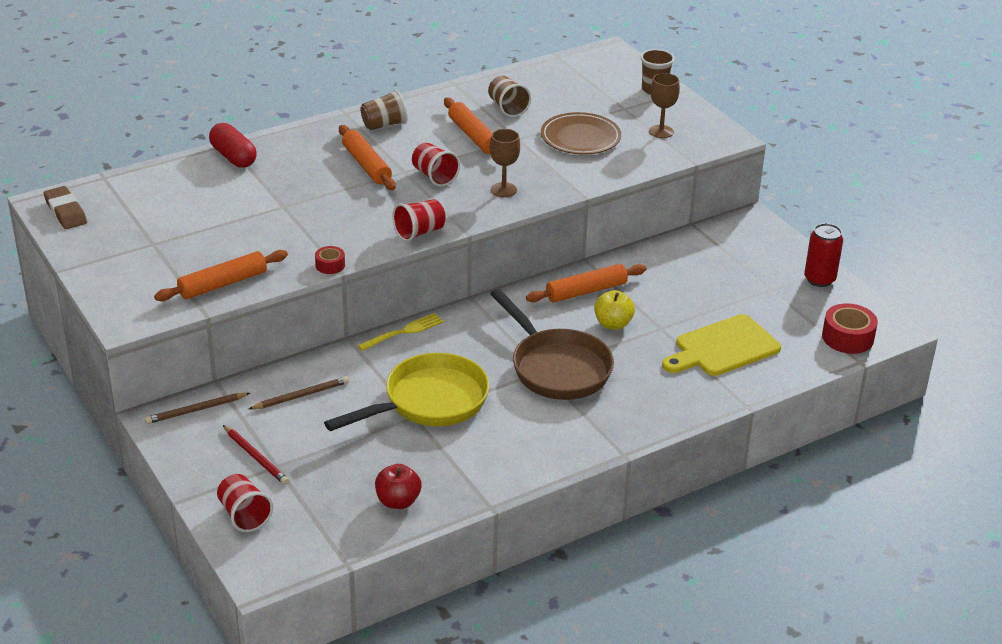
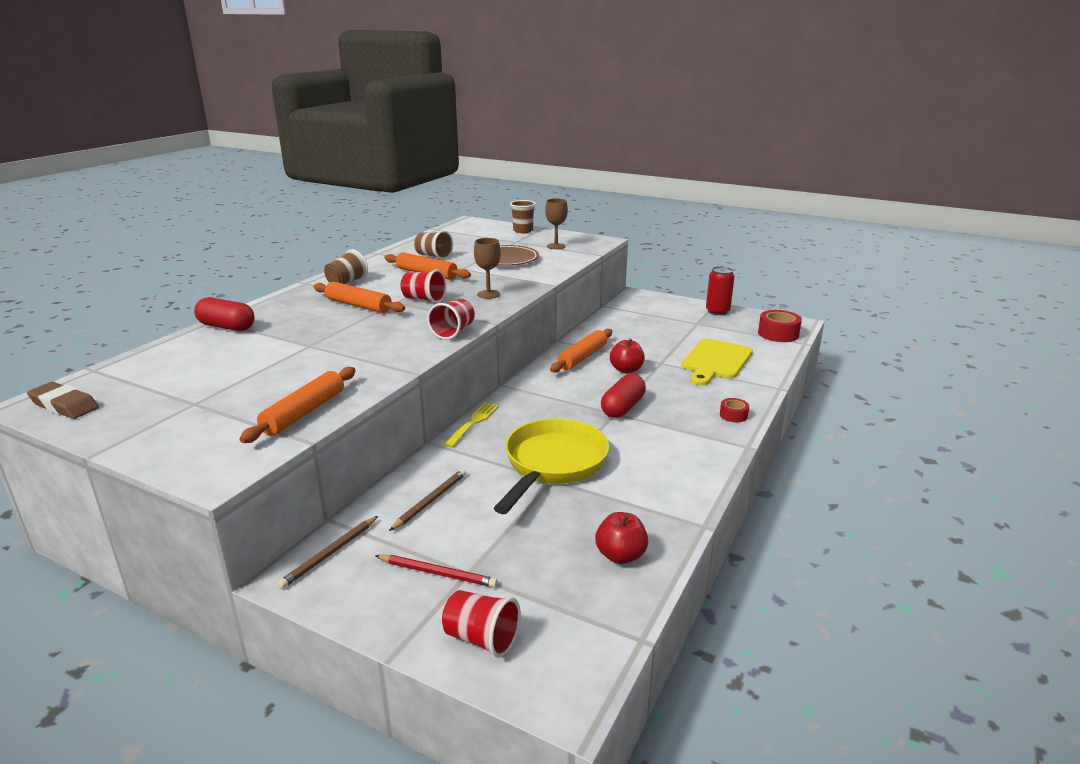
camera: 30 degrees left, 10 degrees down
(330, 265) = (399, 371): red tape -> red tape (733, 415)
(557, 367) = (622, 407): brown pan -> red capsule
(613, 324) = (626, 370): yellow apple -> red apple

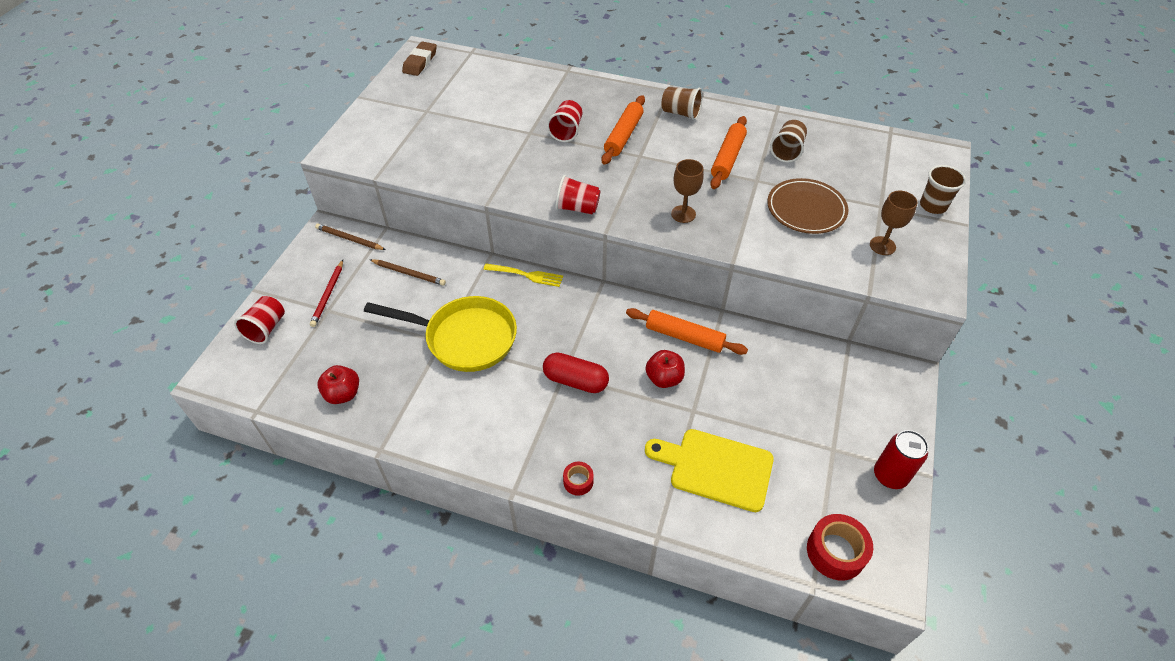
camera: 80 degrees right, 25 degrees up
(227, 327) = (556, 81): red capsule -> none
(304, 413) = (416, 163): orange rolling pin -> none
(424, 299) = (653, 172): red cup -> red cup (566, 131)

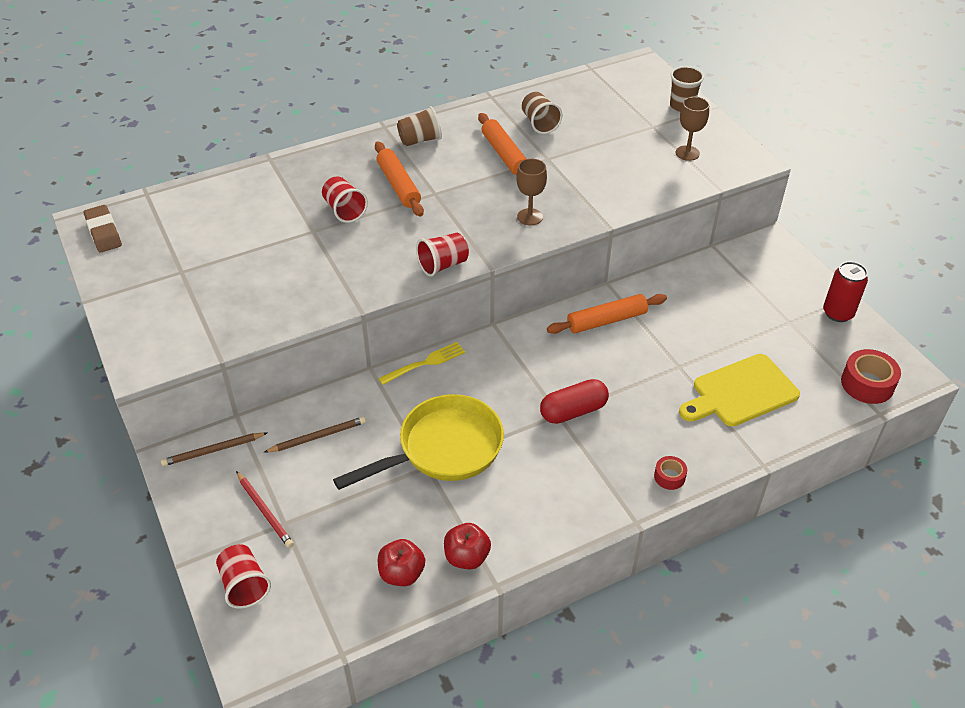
camera: 45 degrees left, 5 degrees down
(664, 378) = (631, 360): red apple -> red apple (467, 557)
(806, 209) = (608, 158): brown plate -> none

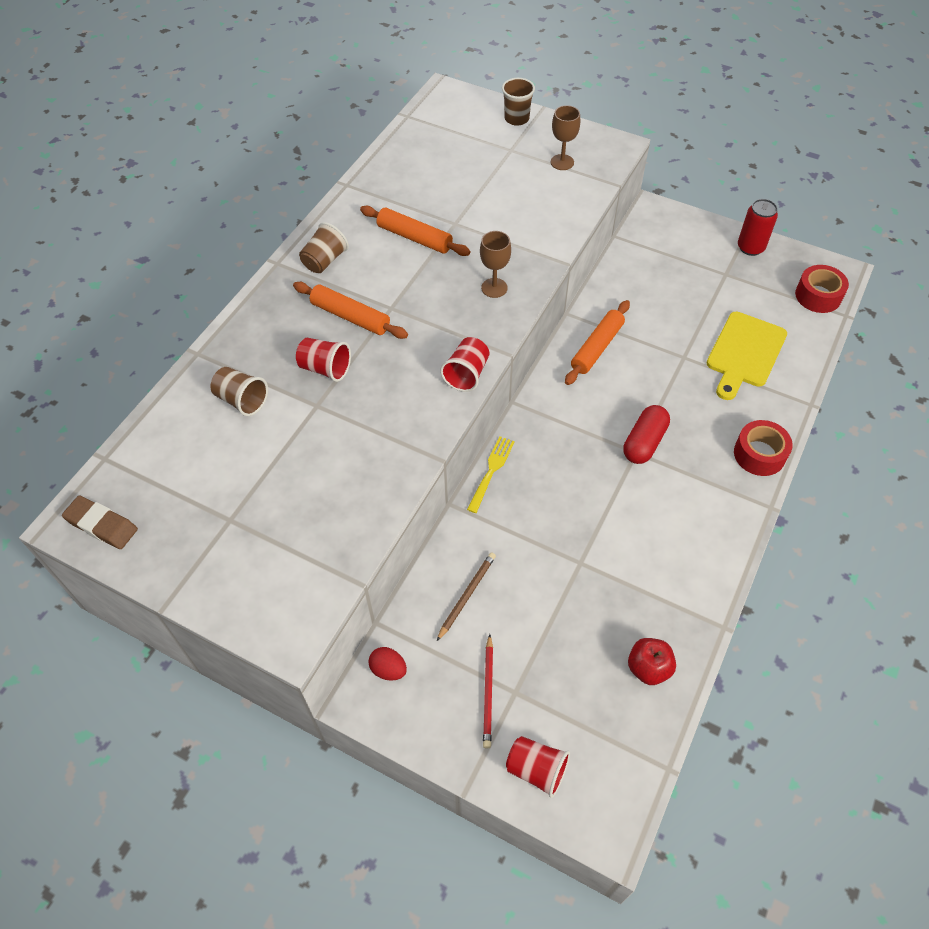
camera: 35 degrees left, 10 degrees up
(213, 451) = (388, 669): brown pencil -> red egg
(265, 511) = (488, 693): red pencil -> red pencil turned 75 degrees clockwise
(443, 449) = (578, 539): yellow pan -> none
(467, 557) = (682, 619): red apple -> none
(539, 123) = (415, 192): brown cup -> brown cup (242, 400)
(669, 477) = (759, 454): red tape -> red tape, size x1.80

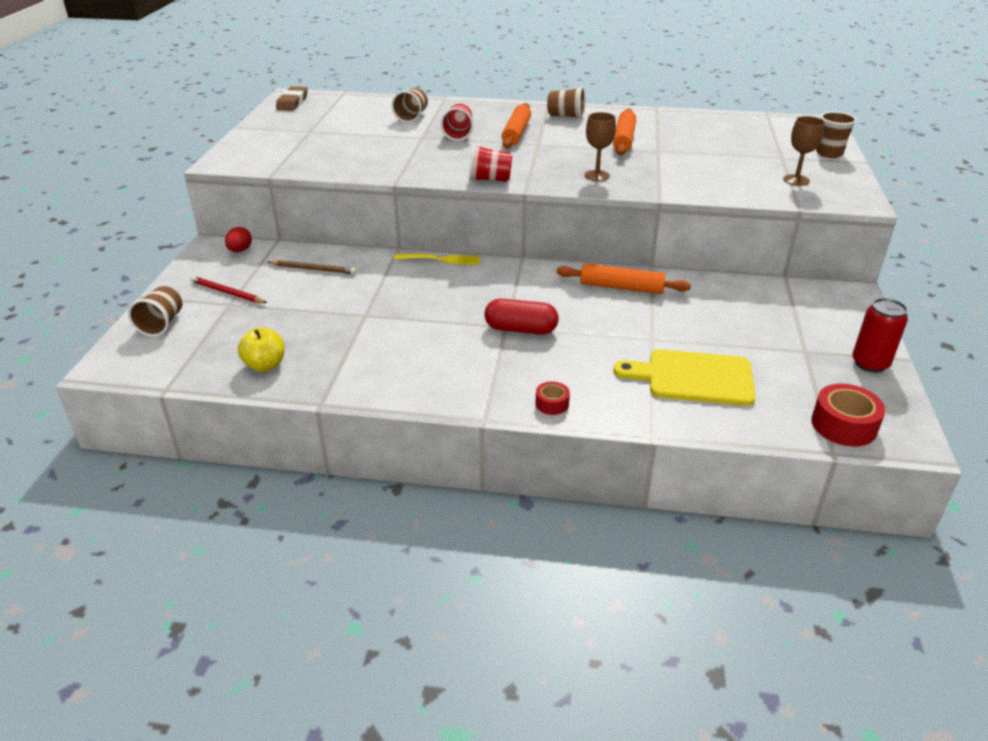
camera: 70 degrees right, 20 degrees down
(488, 693) = (227, 292): red pencil -> red pencil turned 45 degrees clockwise
(536, 769) = (162, 324): red cup -> brown cup
(648, 668) = (265, 365): red apple -> yellow apple
(759, 454) = (552, 404): red tape -> red tape, size x0.56

